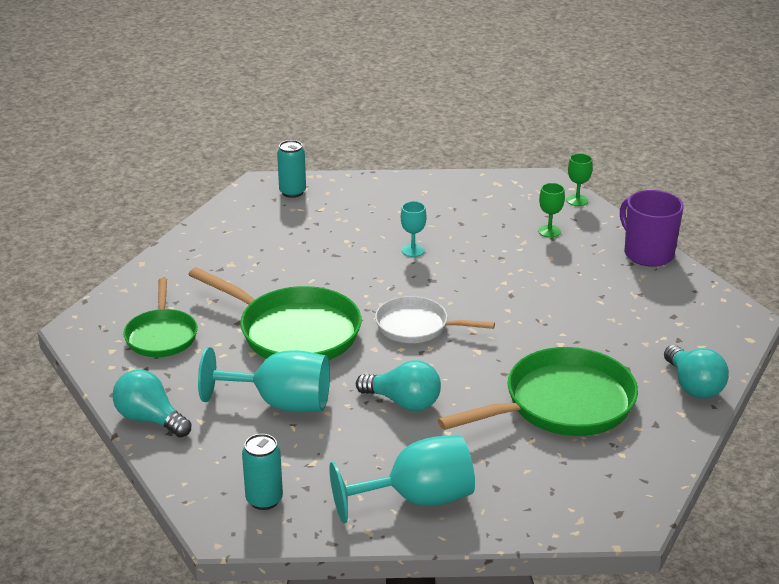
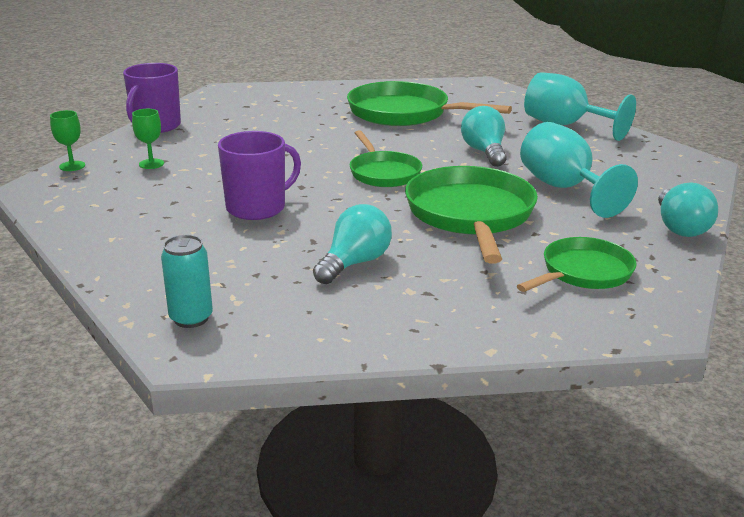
camera: 125 degrees left, 5 degrees down
(264, 500) = (656, 161): turquoise can -> none
(413, 250) = (257, 208): turquoise goblet -> purple mug
(417, 326) = (383, 173): white pan -> green pan
(693, 386) = (327, 89): turquoise light bulb -> turquoise light bulb (354, 263)

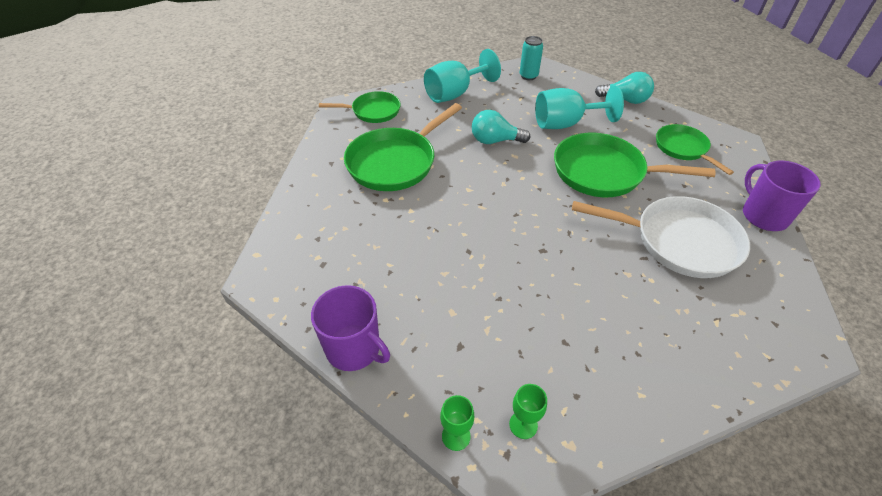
camera: 75 degrees left, 20 degrees up
(151, 164) = (468, 357): green goblet -> green goblet (523, 425)
(191, 318) = (771, 342): turquoise can -> turquoise can (528, 76)
(257, 208) = (583, 283): purple mug -> purple mug (763, 215)
(354, 263) = (679, 241): turquoise light bulb -> white pan
(383, 173) = (524, 199): green pan -> green pan (372, 111)

